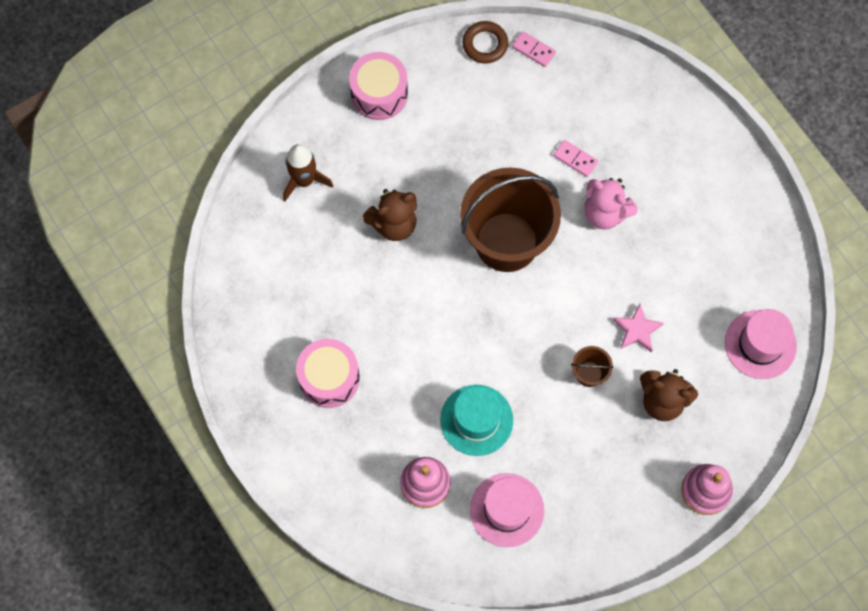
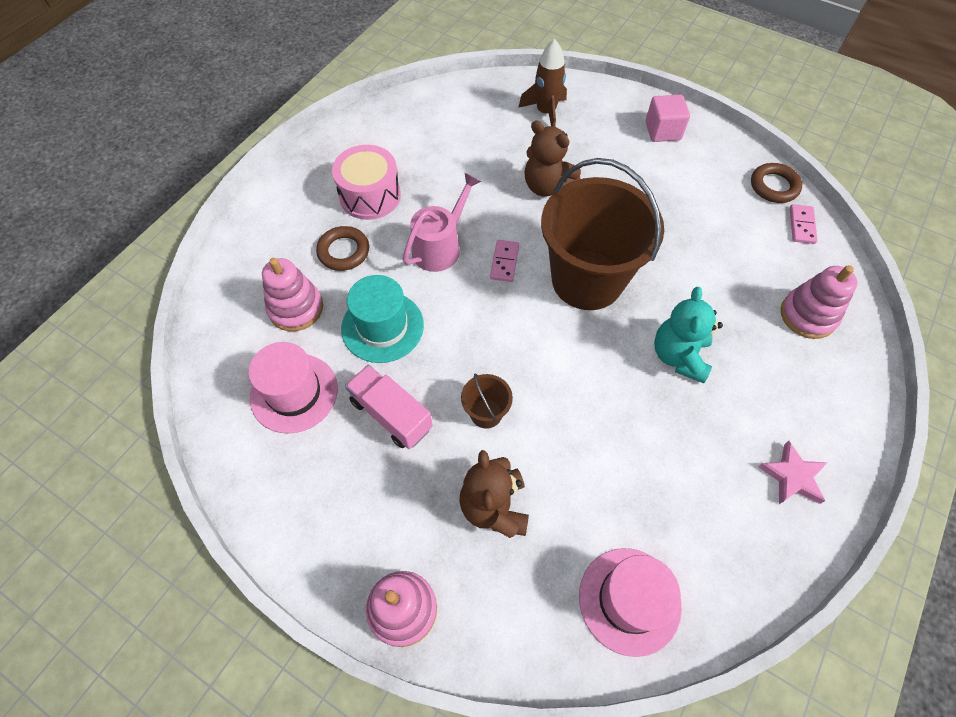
camera: 65 degrees right, 10 degrees down
(379, 94) = (662, 131): pink drum -> pink cube
(383, 423) = (343, 251): none -> brown ring
(417, 342) = (440, 247): none -> pink watering can
(559, 443) = (391, 414): none -> pink truck
(575, 159) = (717, 305): pink domino -> pink domino (504, 262)
(605, 213) = (679, 356): pink teddy bear -> turquoise teddy bear
(614, 101) = (808, 315): none -> pink stacking toy
(637, 330) = (564, 443): pink star -> pink star (792, 476)

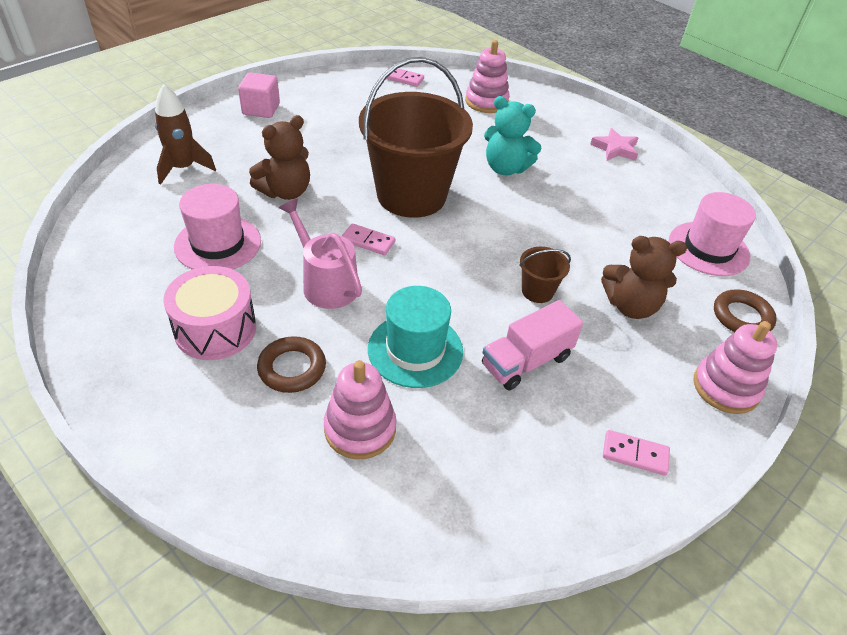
camera: 80 degrees left, 15 degrees down
(294, 393) = (481, 445): pink hat -> pink hat (218, 244)
(304, 516) = (635, 454): none -> pink domino
(774, 186) = (358, 77): brown ring -> brown ring (742, 317)

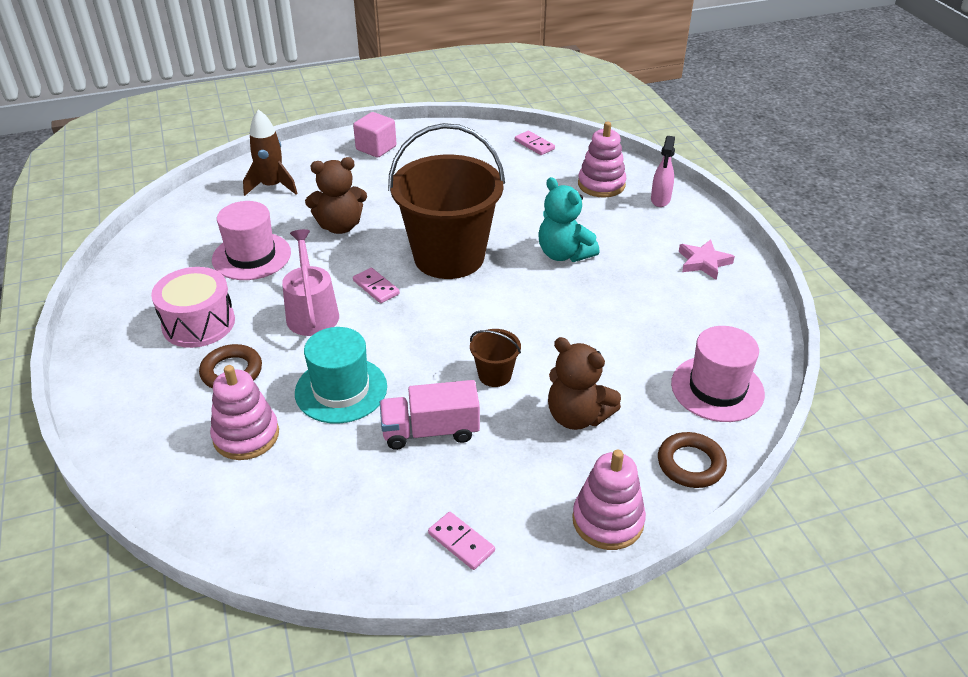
camera: 30 degrees right, 5 degrees down
(542, 105) = (660, 200): none -> pink spray bottle

